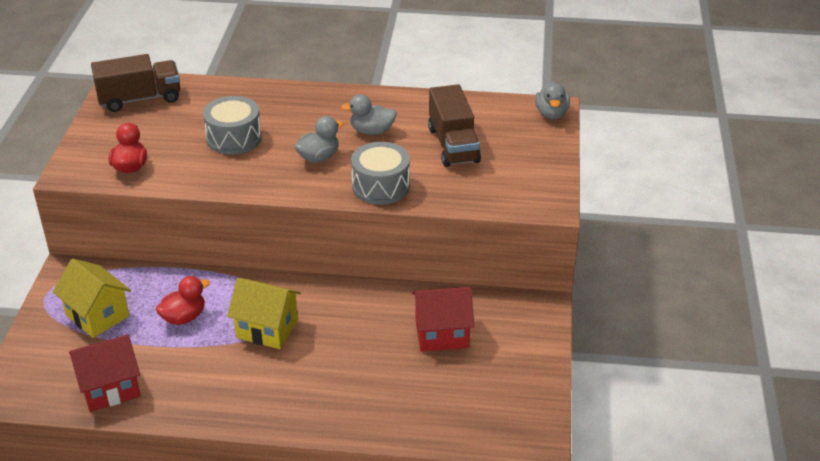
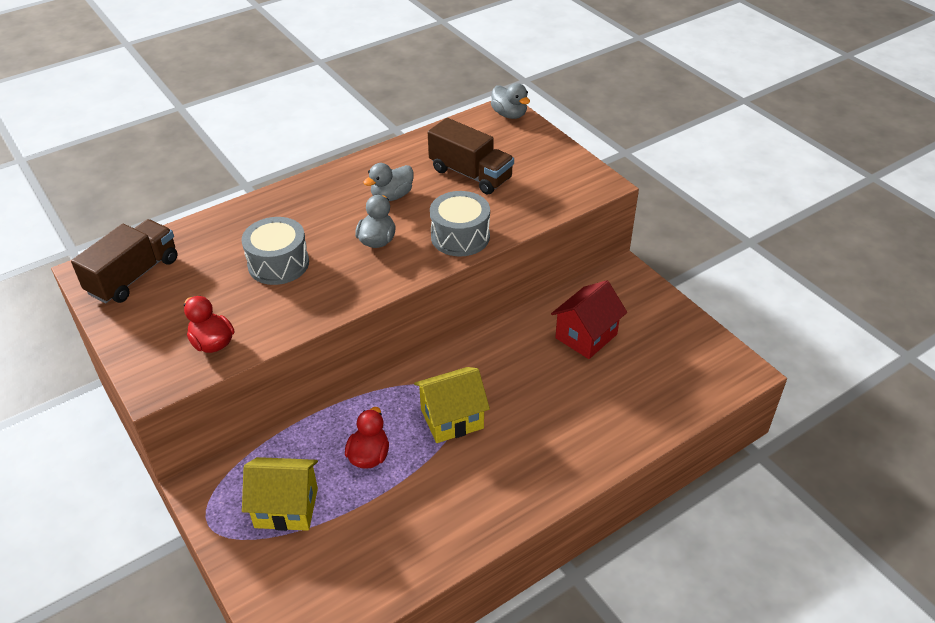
camera: 40 degrees left, 5 degrees up
(110, 388) = (383, 563): red house -> none

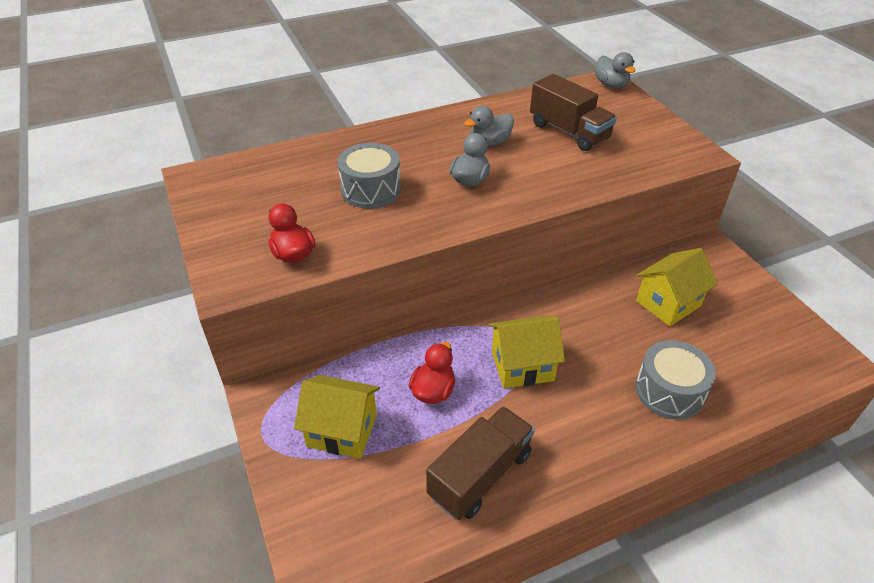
camera: 10 degrees right, 0 degrees up
(134, 276) = (233, 184): brown truck -> brown truck (480, 475)
(460, 237) = (553, 186): grey drum -> grey drum (669, 391)
(586, 336) = (668, 303): red house -> yellow house

